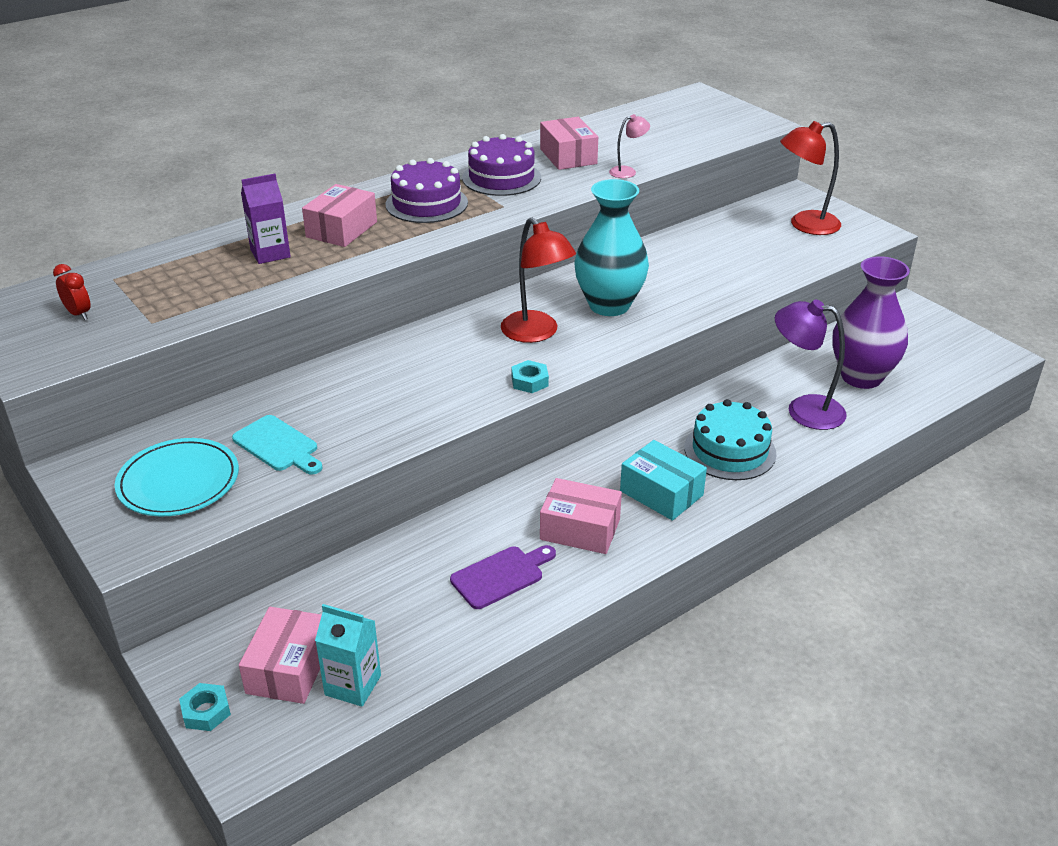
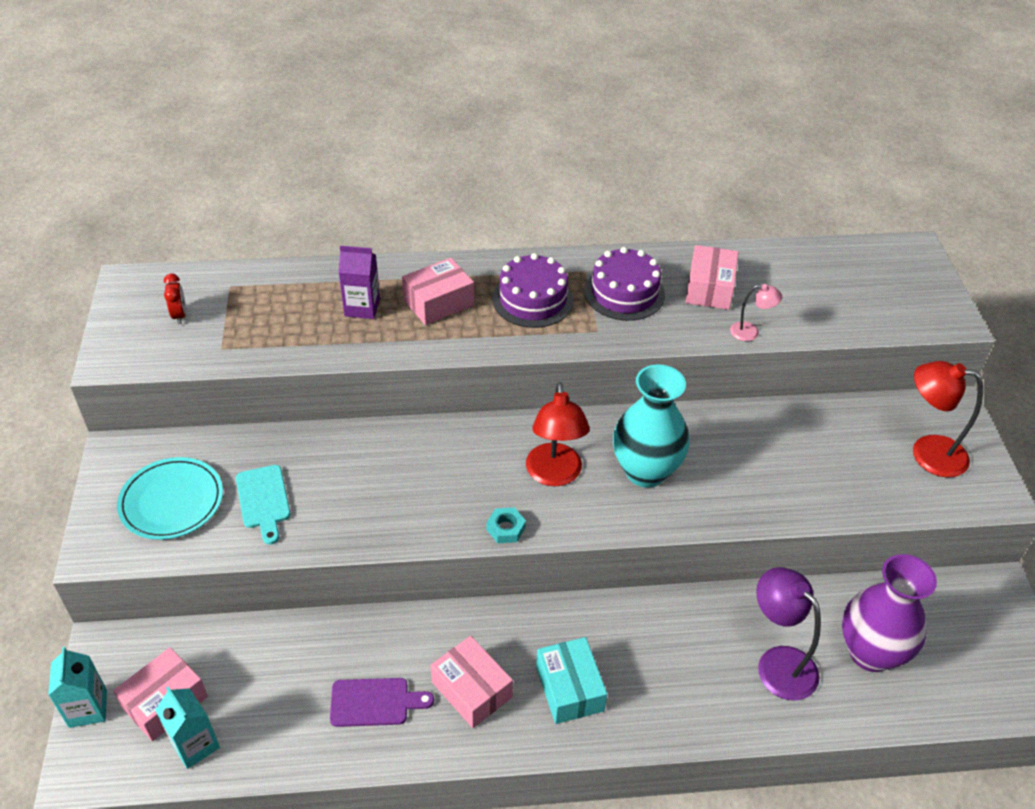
camera: 30 degrees right, 10 degrees up
(206, 711) = (88, 708): turquoise nut -> turquoise carton
(730, 451) = (668, 674): turquoise cake -> none

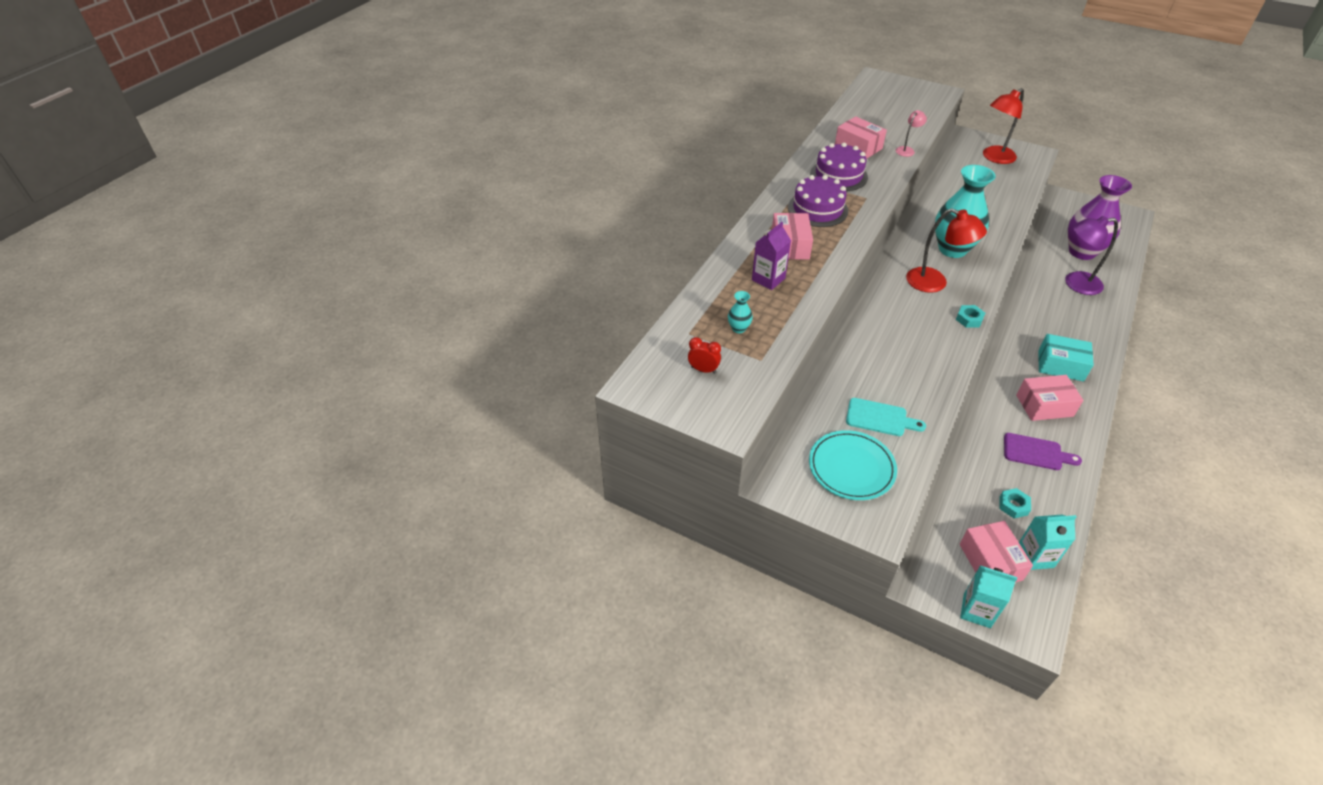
camera: 55 degrees left, 0 degrees up
(261, 316) = (739, 328): none -> turquoise vase
(267, 702) = (1013, 505): none -> turquoise nut
(374, 702) = (1036, 452): purple cutting board -> purple cutting board turned 75 degrees clockwise

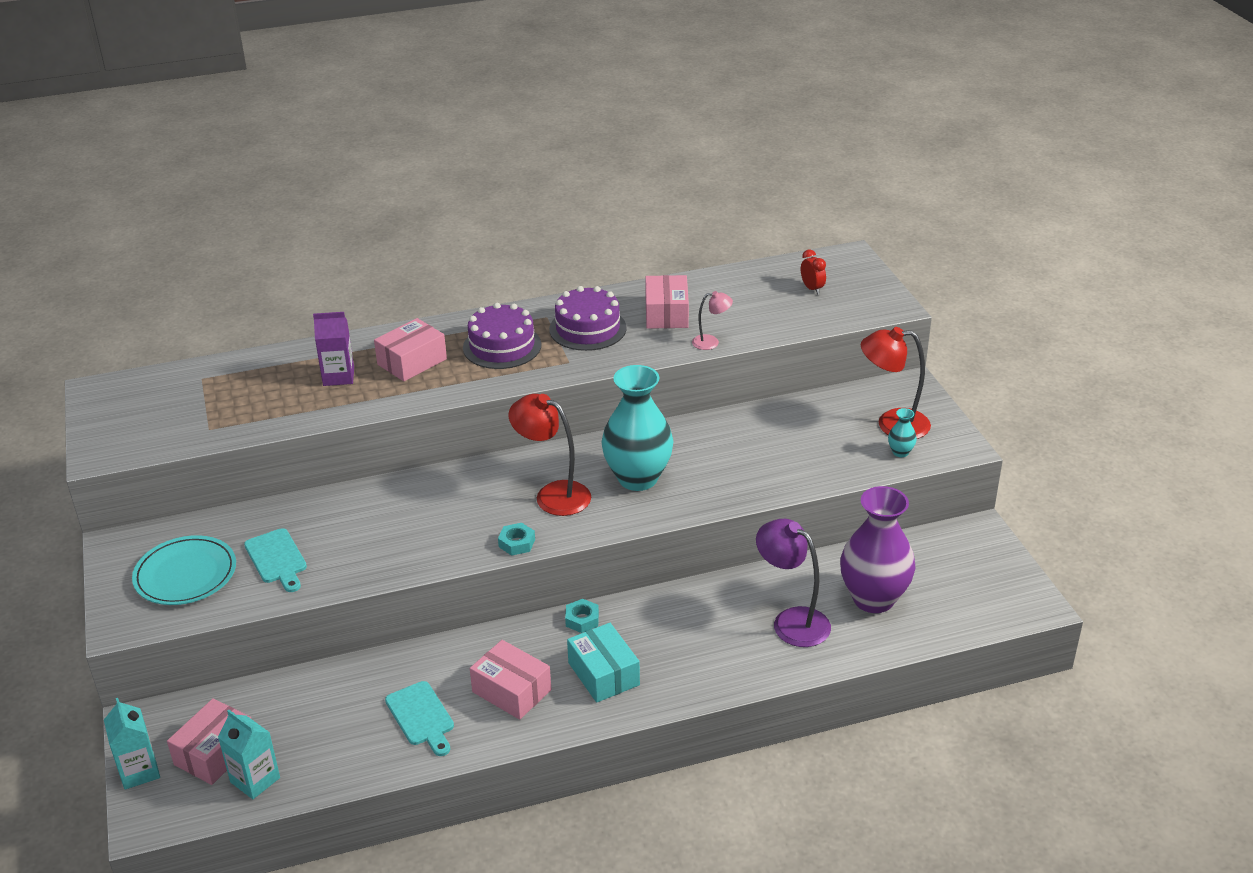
camera: 45 degrees right, 10 degrees down
(703, 370) = (159, 409): red clock -> red clock (812, 289)
(739, 328) = (240, 397): turquoise vase -> turquoise vase (900, 452)
(935, 283) = (553, 495): red lamp -> red lamp turned 135 degrees clockwise
(1013, 505) = (316, 735): turquoise nut -> turquoise nut (582, 619)
(1036, 452) = (421, 717): purple cutting board -> turquoise cutting board

